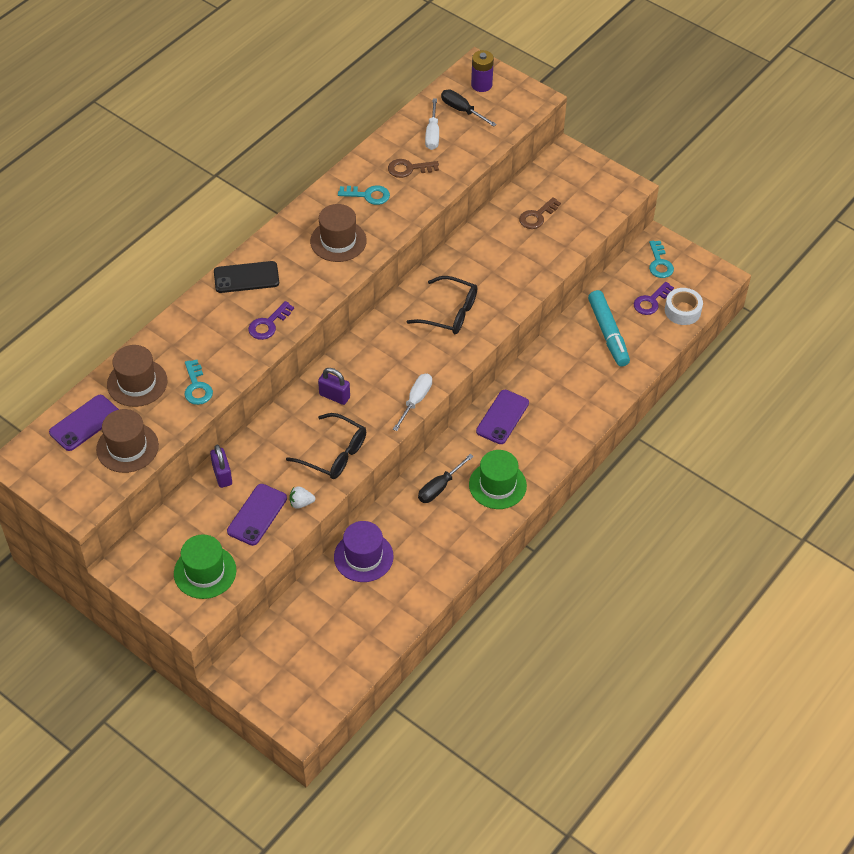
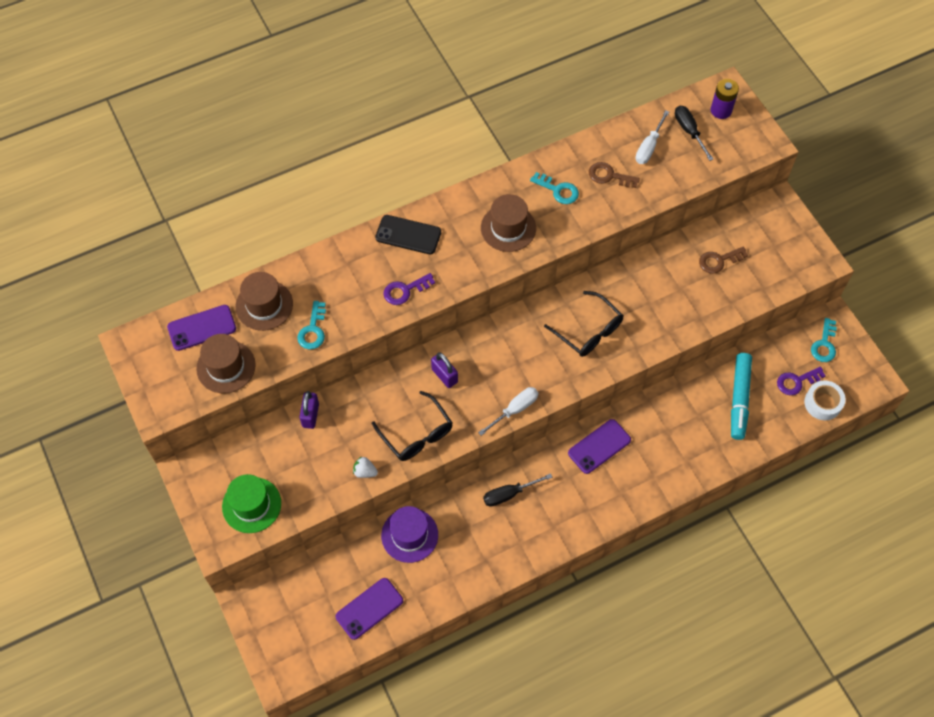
camera: 25 degrees right, 10 degrees up
(257, 515) = (321, 467): purple phone -> purple phone (369, 608)
(497, 485) = (562, 514): green hat -> none

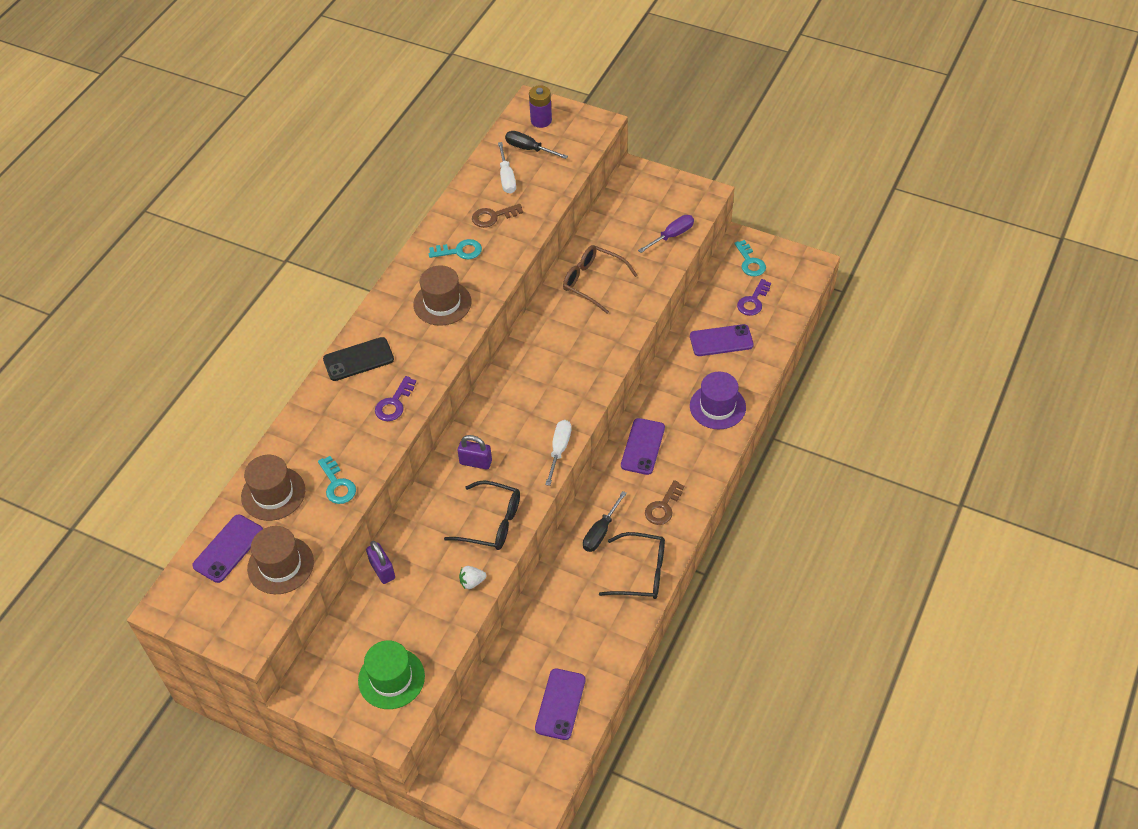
camera: 35 degrees left, 10 degrees down
(409, 535) = (544, 621): purple hat -> purple hat (717, 406)
(589, 331) = (568, 353): black glasses -> black glasses (641, 572)
(660, 281) = (593, 282): none -> brown glasses
(719, 261) = (626, 239): brown key -> brown key (663, 507)
(739, 399) = (721, 341): turquoise marker -> purple phone
(761, 282) = (672, 235): none -> purple screwdriver
(822, 403) = (786, 304): white tape -> none

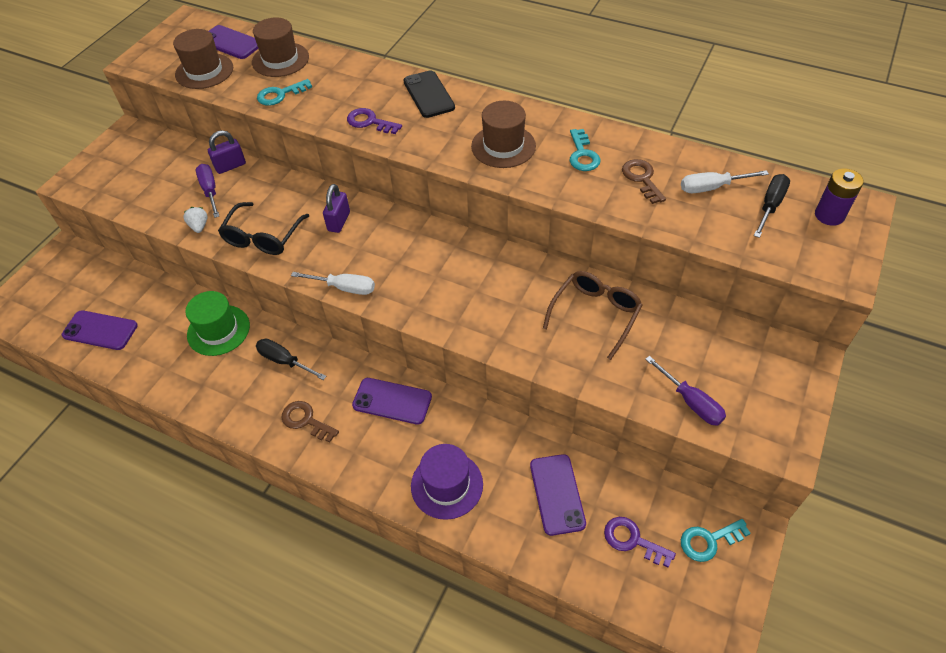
camera: 90 degrees right, 0 degrees up
(391, 678) = (119, 180): green hat -> green hat (218, 330)
(419, 582) = (210, 190): none -> purple screwdriver
(641, 572) = (226, 398): black glasses -> none

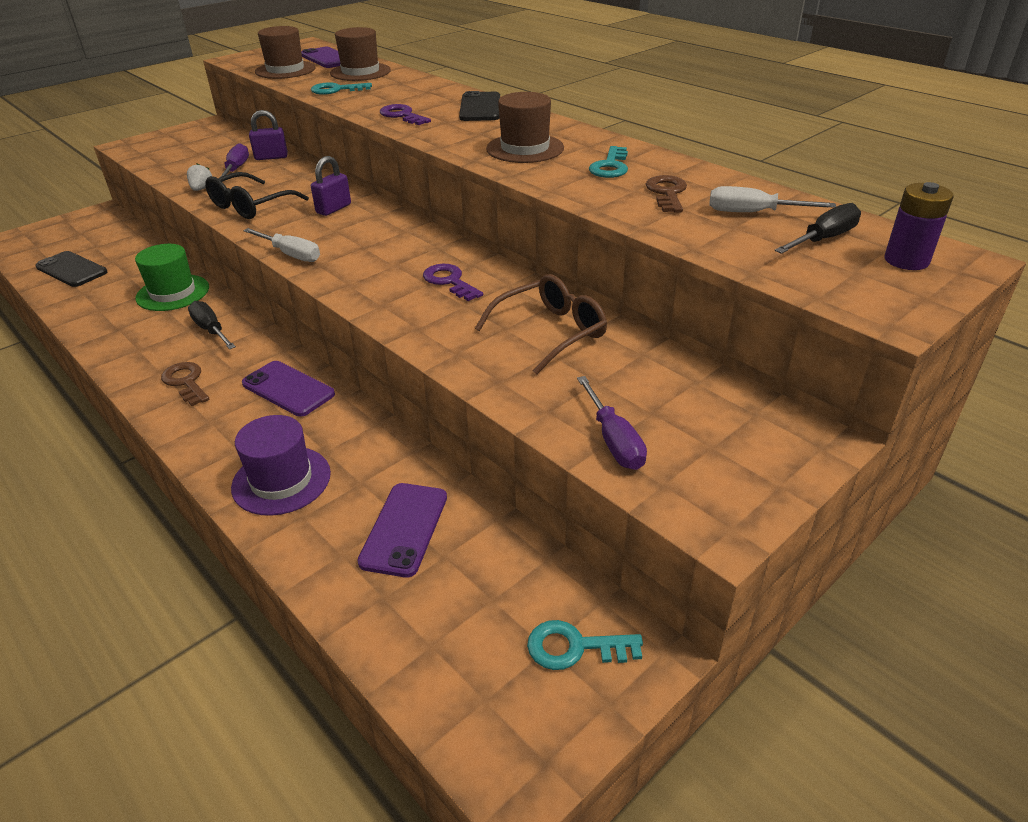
camera: 20 degrees right, 15 degrees down
(100, 330) = (72, 270): purple phone -> black phone
(632, 540) = (466, 611): purple key -> purple key (449, 281)

